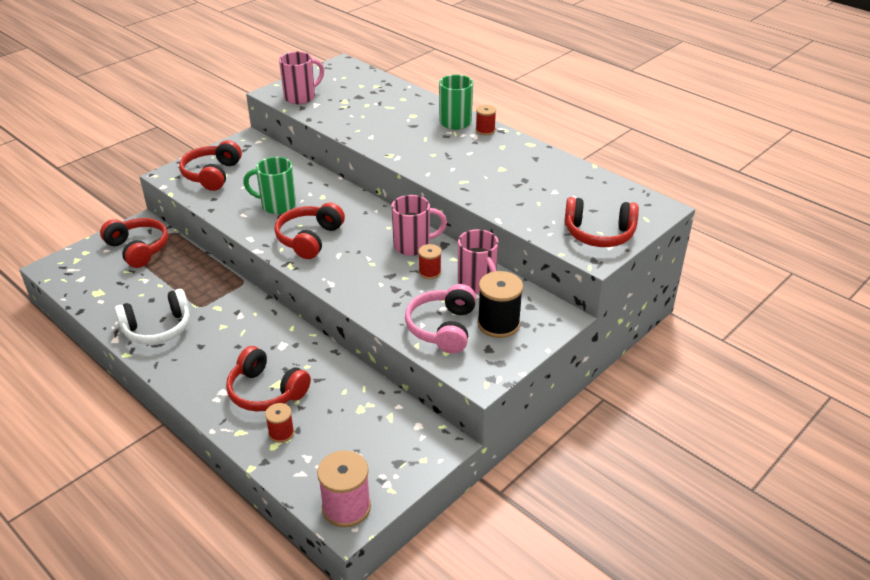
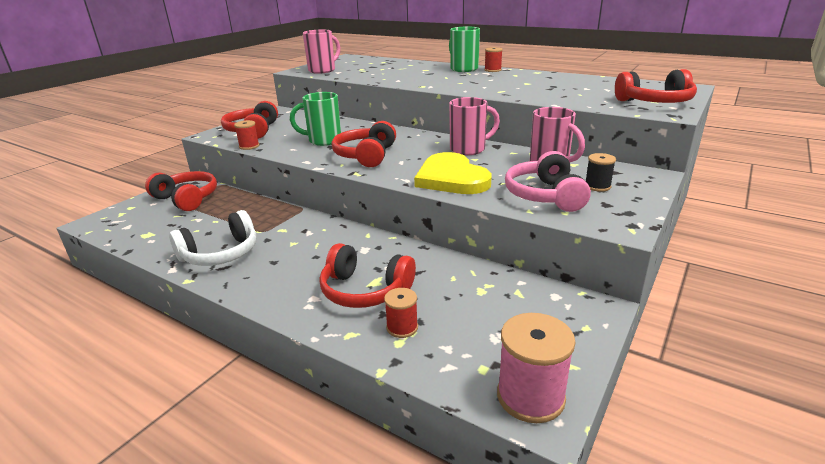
camera: 10 degrees left, 10 degrees down
(373, 288) = (451, 178): none -> yellow heart
(430, 272) = (498, 162): red spool -> red spool (249, 146)
(498, 324) = (597, 186): black spool -> black spool, size x0.57

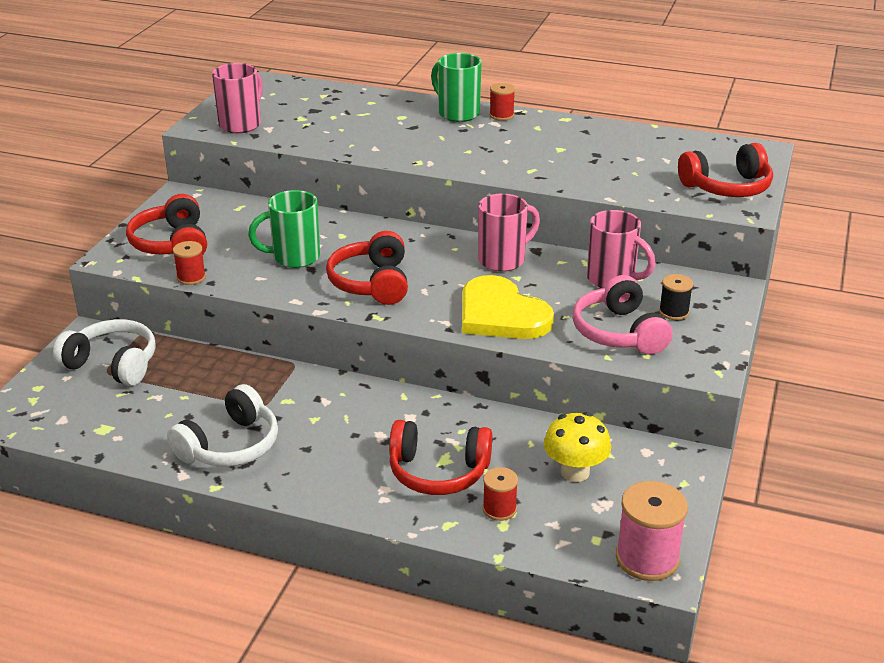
camera: 15 degrees left, 5 degrees up
(187, 199) = (113, 364): red headphones -> white headphones
(483, 305) = (575, 472): none -> yellow mushroom

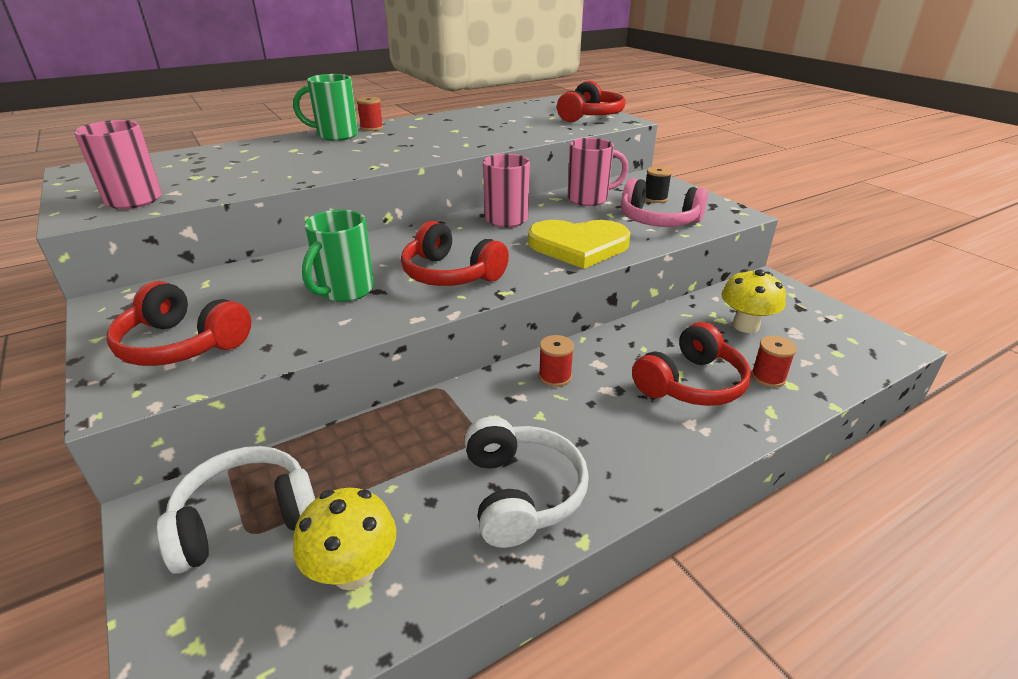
camera: 50 degrees left, 0 degrees up
(115, 418) = (353, 571): none -> yellow mushroom
(191, 277) = (268, 359): red spool -> red spool (555, 376)
(647, 558) = (874, 343): pink spool -> none

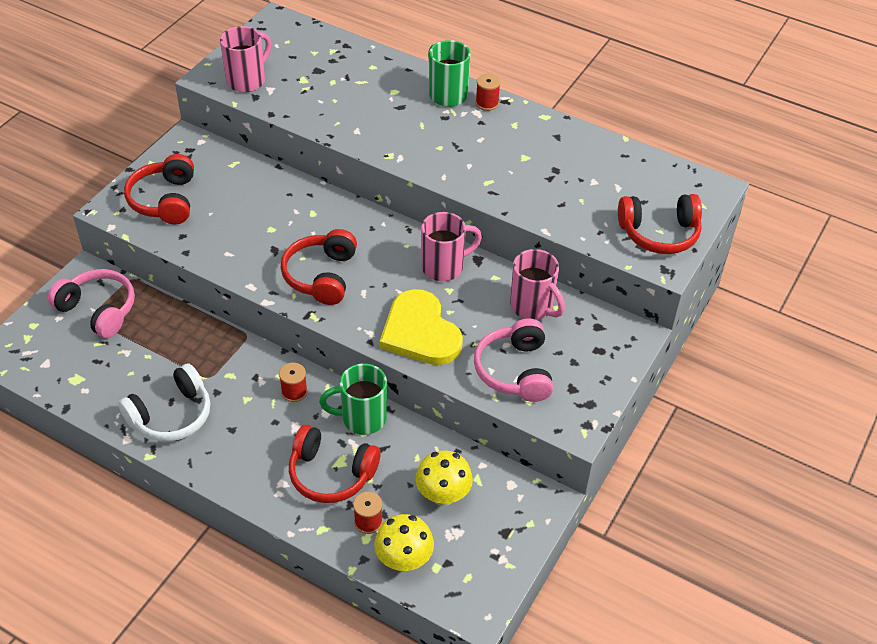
camera: 60 degrees right, 15 degrees up
(246, 519) = (98, 310): white headphones -> pink headphones
(345, 291) = (264, 234): green mug -> green mug (362, 418)
(353, 571) = (87, 369): yellow mushroom -> yellow mushroom (404, 560)
(655, 198) = (572, 355): black spool -> none

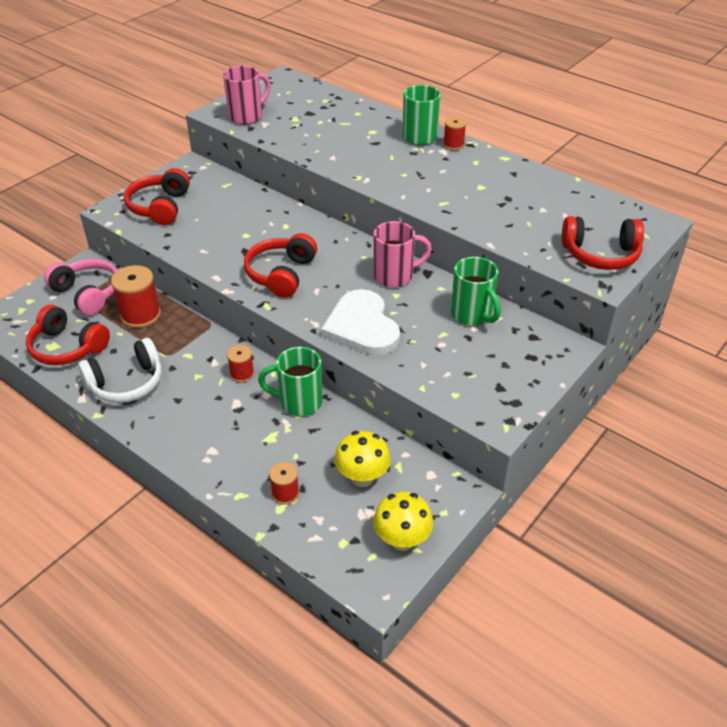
camera: 10 degrees right, 5 degrees down
(165, 331) = (140, 315): none -> red spool
(331, 474) = (259, 447): red headphones -> red headphones (67, 347)
(404, 560) = (312, 532): yellow mushroom -> yellow mushroom (402, 540)
(420, 332) = (362, 326): yellow heart -> white heart
(515, 371) = (446, 367): pink headphones -> none
(532, 307) = (472, 315): pink mug -> green mug

